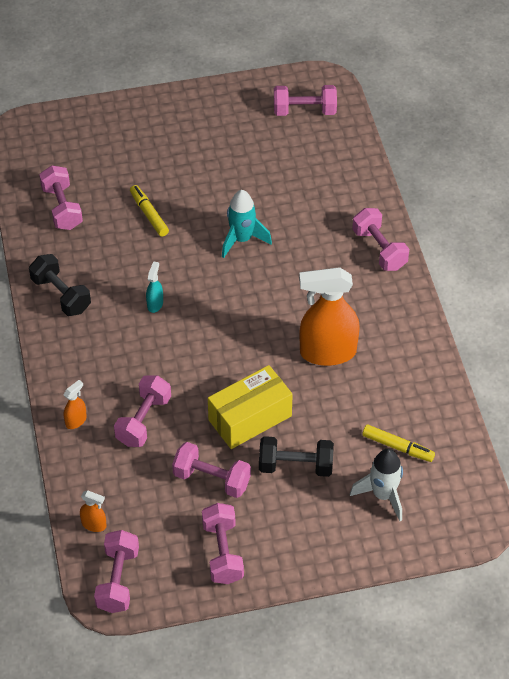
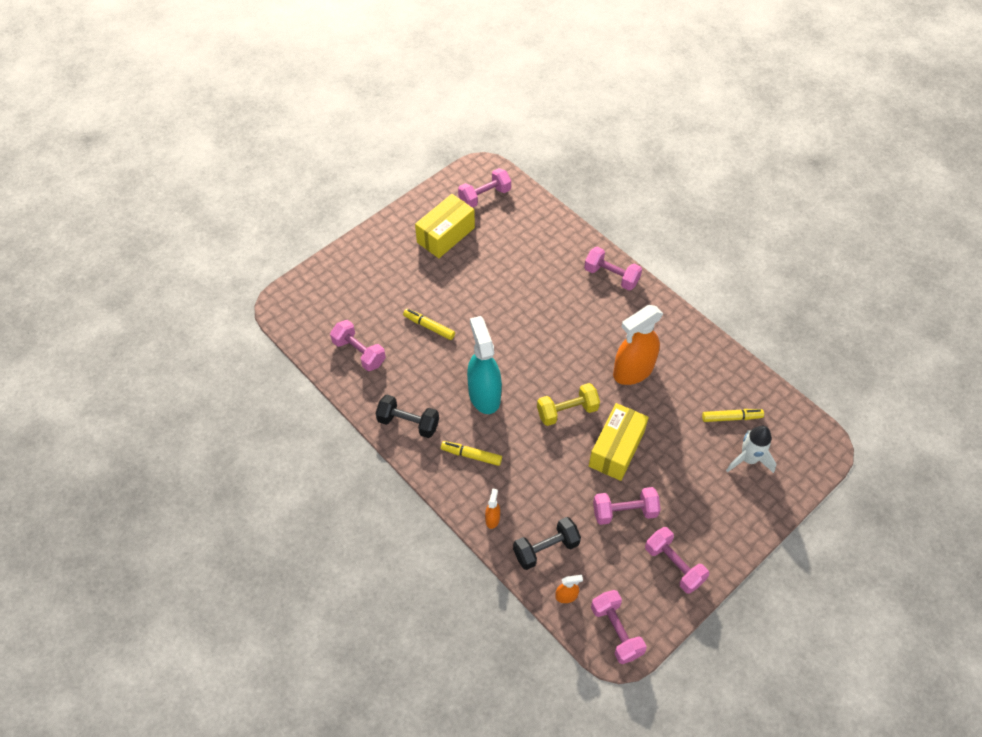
camera: 30 degrees left, 5 degrees up
(99, 353) = (471, 455): none -> yellow marker
(143, 420) = (542, 492): pink dumbbell -> none
(155, 304) = (484, 395): turquoise spray bottle -> turquoise spray bottle, size x2.34
(227, 358) = (567, 411): none -> yellow dumbbell
(233, 132) = (446, 235): none -> yellow box
(242, 239) = (511, 314): turquoise rocket -> none
(295, 466) = (674, 469): black dumbbell -> black dumbbell (546, 549)

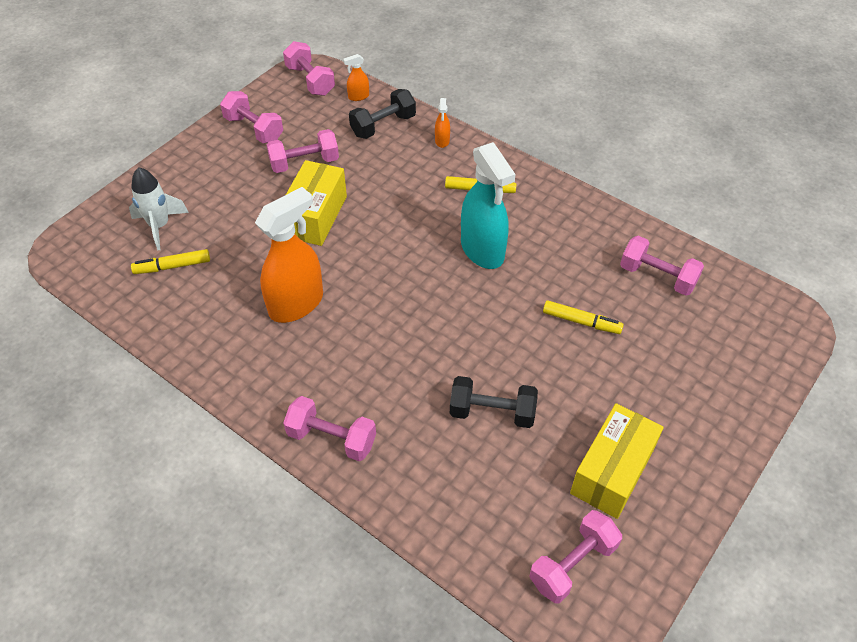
camera: 170 degrees right, 5 degrees down
(408, 423) = (562, 210): black dumbbell -> black dumbbell (492, 412)
(567, 411) = (377, 246): yellow dumbbell -> none

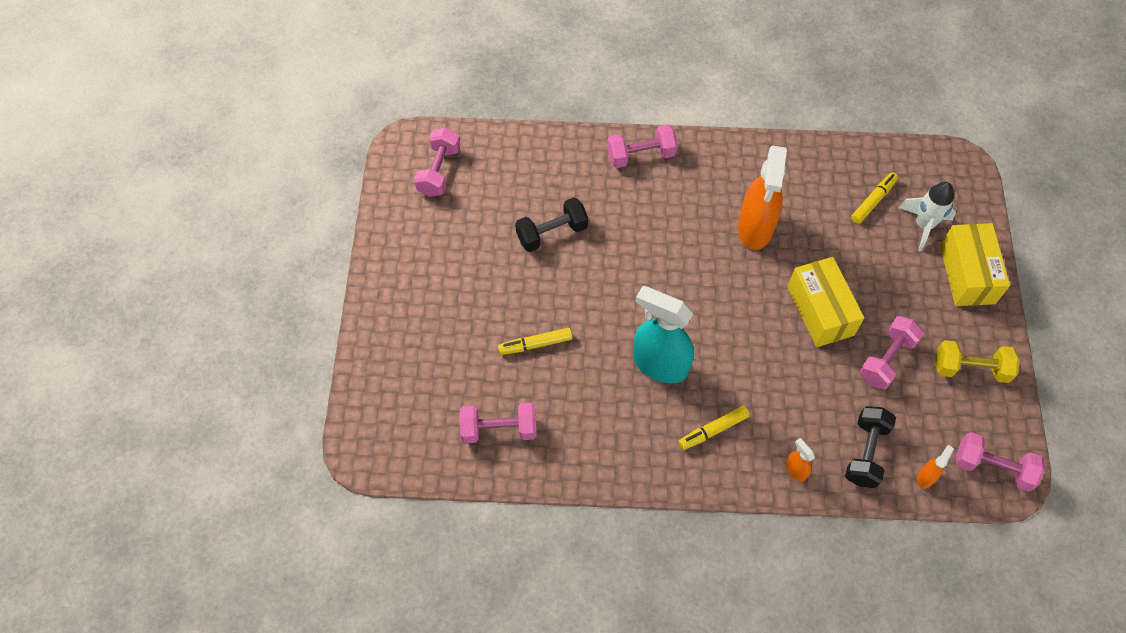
camera: 145 degrees right, 10 degrees up
(254, 129) = (970, 369): pink dumbbell -> yellow dumbbell
(612, 471) = (446, 240): yellow box -> yellow box (967, 274)

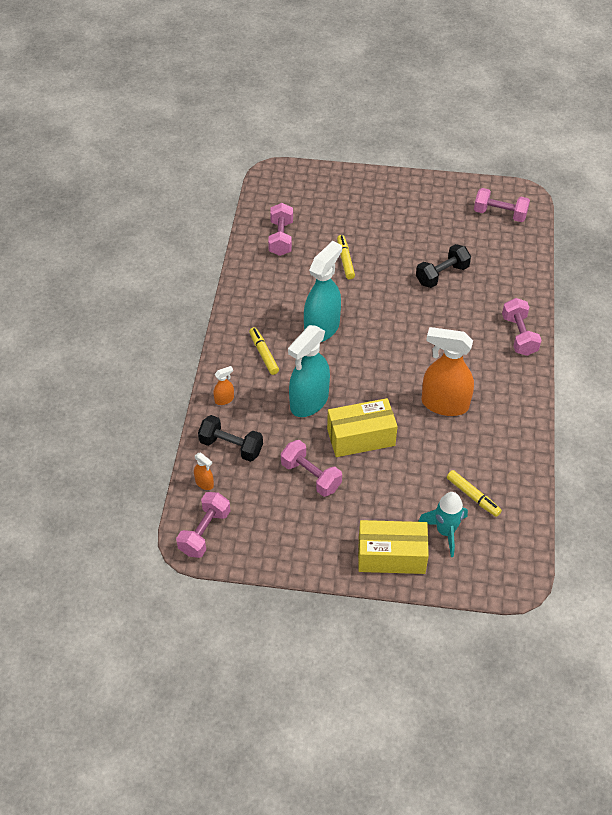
camera: 95 degrees right, 10 degrees down
(552, 233) = (442, 275): black dumbbell -> black dumbbell turned 75 degrees clockwise
(780, 370) = (309, 402): none -> turquoise spray bottle
(923, 225) = (445, 531): white rocket -> turquoise rocket
(970, 369) = (296, 536): yellow dumbbell -> none

